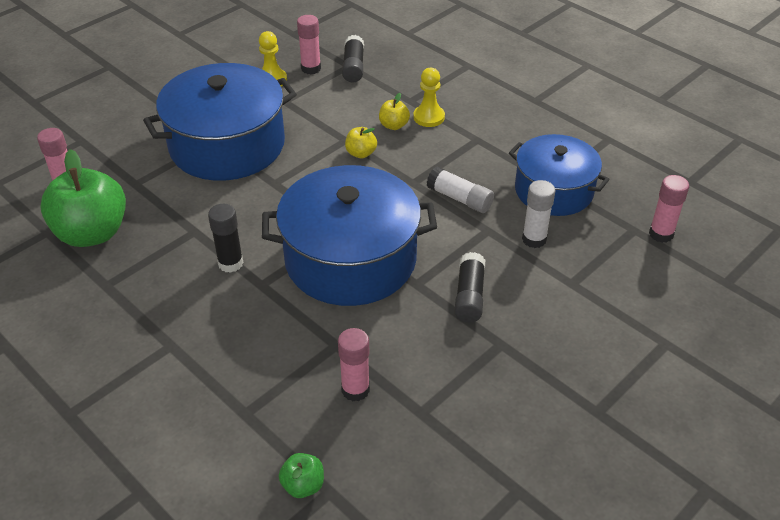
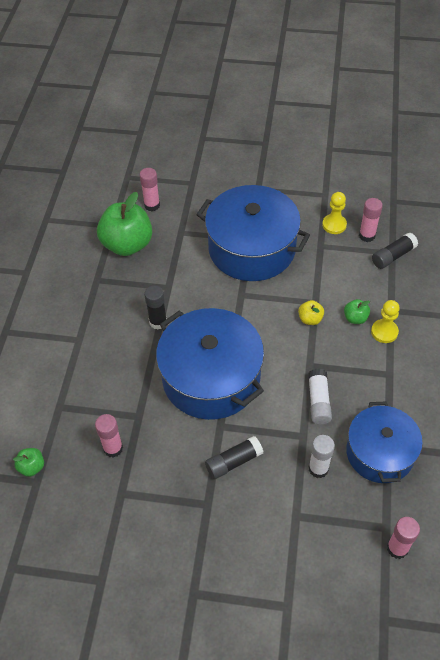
camera: 55 degrees right, 10 degrees up
(393, 125) = (355, 318): yellow apple -> green apple

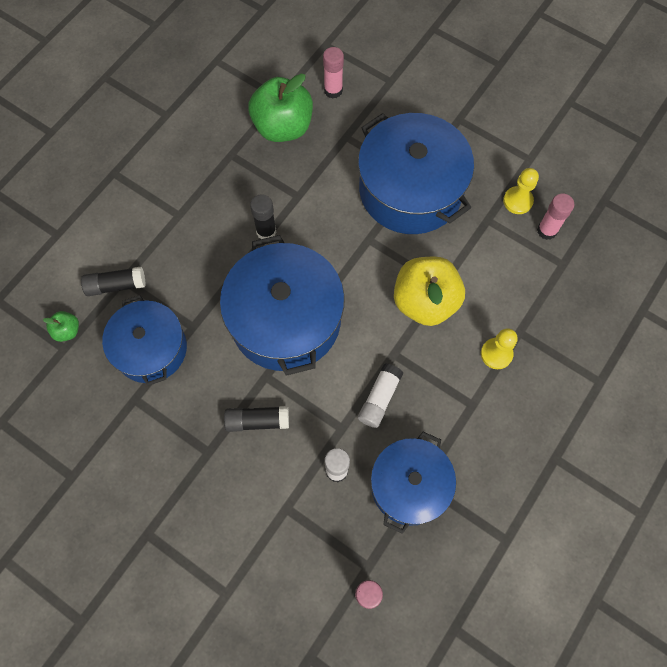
camera: 25 degrees right, 15 degrees up
(113, 448) = (151, 349): pink glue stick -> blue pot
(310, 319) = (425, 302): yellow apple -> yellow apple, size x2.27
(355, 318) = (474, 323): green apple -> none
(393, 256) = (561, 269): black glue stick -> black glue stick (116, 285)

